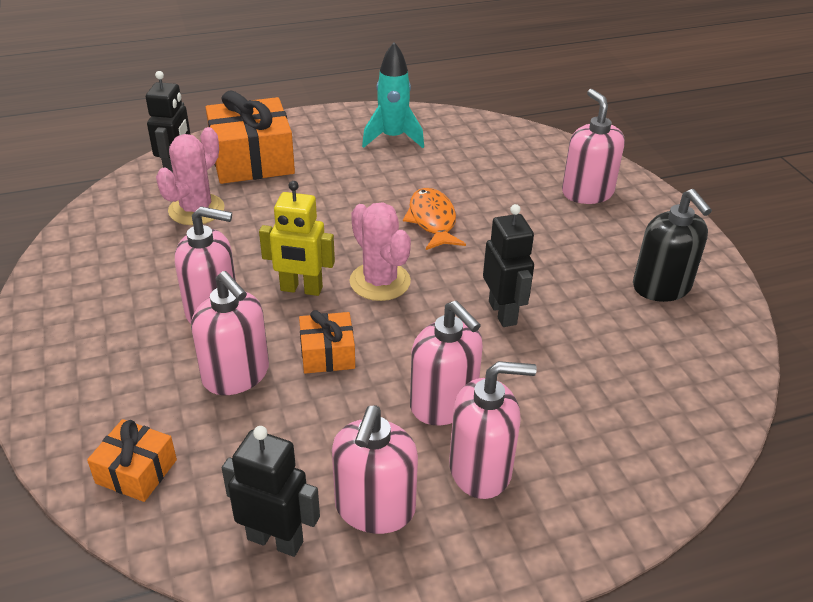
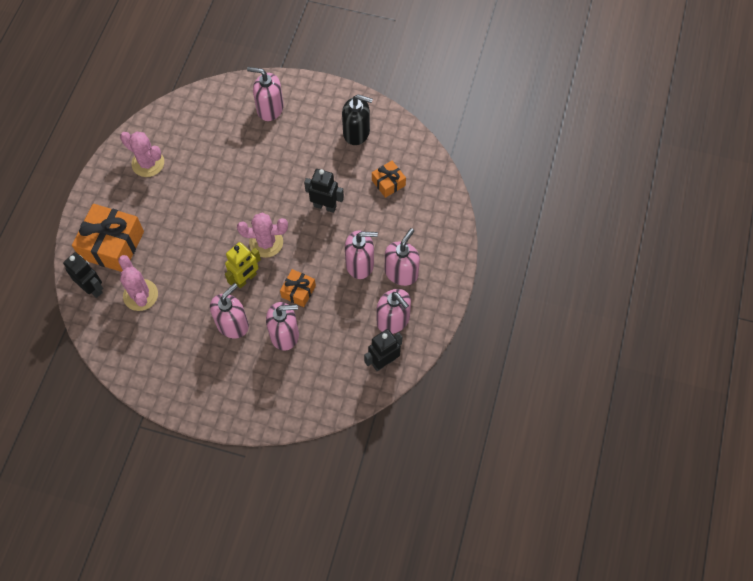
camera: 55 degrees left, 25 degrees up
(136, 471) = (314, 397): orange gift -> orange gift (388, 183)
(393, 138) = (148, 163): turquoise rocket -> pink cactus
(432, 221) = (237, 191): orange fish -> none

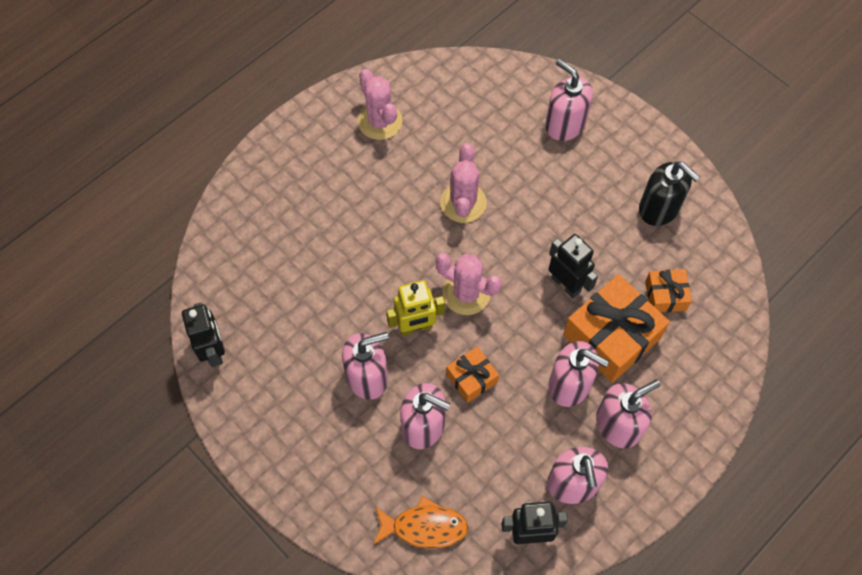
camera: 30 degrees right, 0 degrees up
(92, 288) = (230, 242): black robot -> black robot (214, 351)
(112, 245) = (282, 201): orange gift -> orange gift (611, 337)
(140, 295) = (280, 280): pink cactus -> pink cactus (463, 203)
(319, 392) = (424, 527): none -> orange fish

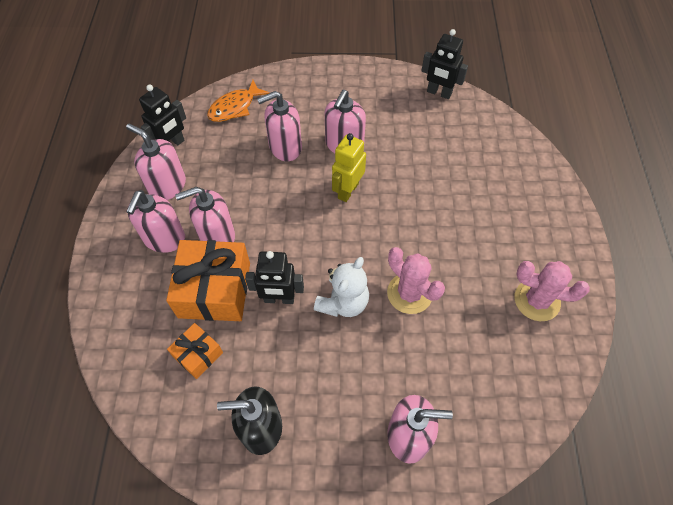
camera: 135 degrees right, 5 degrees down
(466, 293) = (339, 235): pink cactus -> none
(471, 378) = (283, 191): orange gift -> none
(519, 239) = (343, 302): none -> white teddy bear

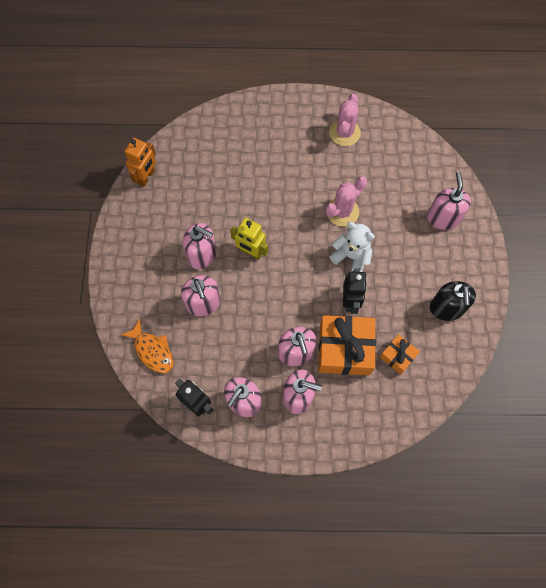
camera: 90 degrees left, 10 degrees up
(439, 93) = (146, 177): black robot -> orange robot

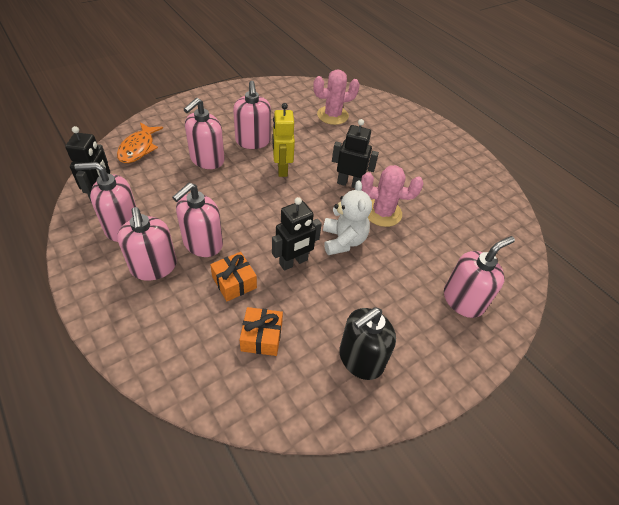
camera: 50 degrees right, 20 degrees down
(146, 177) = (293, 88): orange robot -> none
(298, 213) = (349, 183): none -> black robot
(344, 133) = (460, 180): pink cactus -> pink cactus (332, 115)
(344, 349) = (234, 282): orange gift -> orange gift, size x0.52

